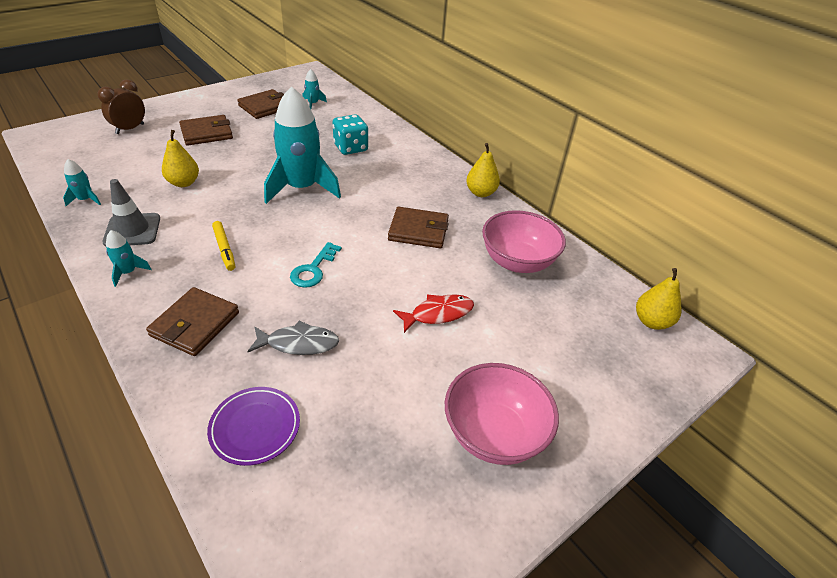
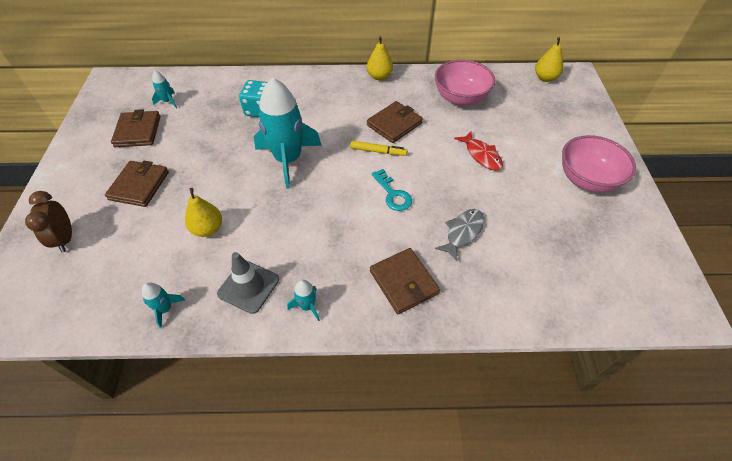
camera: 50 degrees left, 10 degrees up
(224, 249) = (327, 234): yellow marker -> yellow marker (378, 151)
(255, 427) = (523, 283): purple plate -> none
(438, 314) = (481, 155): red fish -> red fish turned 135 degrees clockwise

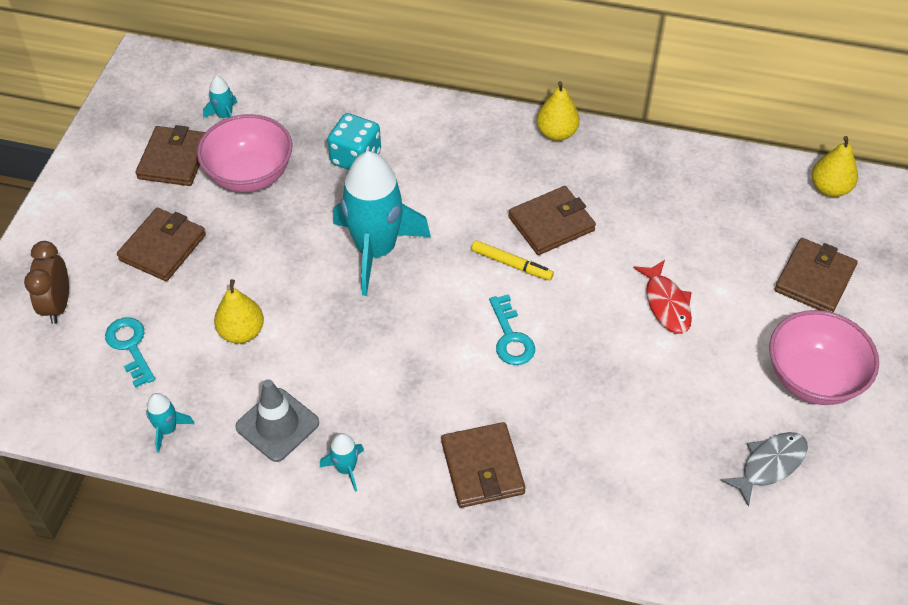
camera: 15 degrees right, 0 degrees up
(126, 256) = (130, 347): none -> turquoise key
(460, 98) = (672, 198): pink bowl -> pink bowl (250, 175)
(462, 232) = (590, 417): grey fish -> grey fish (769, 465)
(560, 125) = (814, 279): none -> brown wallet

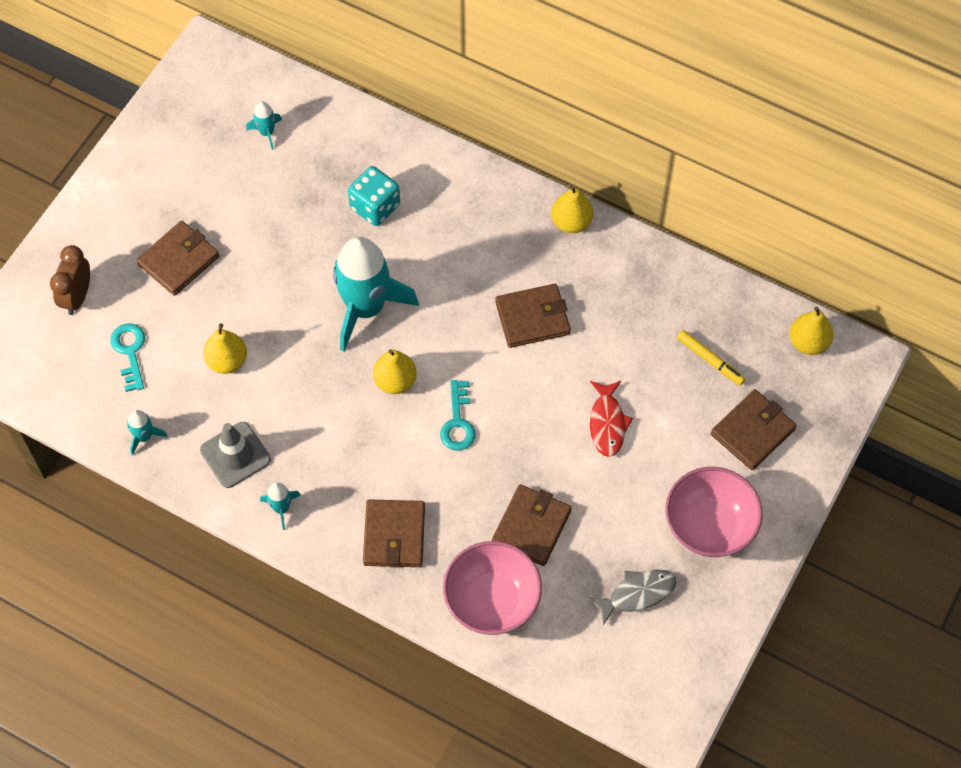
camera: 15 degrees right, 10 degrees up
(174, 159) = (209, 169): brown wallet -> brown wallet (531, 527)
(250, 175) = (274, 202): pink bowl -> pink bowl (492, 601)
(430, 312) = (395, 381): none -> yellow pear
(511, 264) = (482, 351): yellow marker -> yellow marker (710, 360)

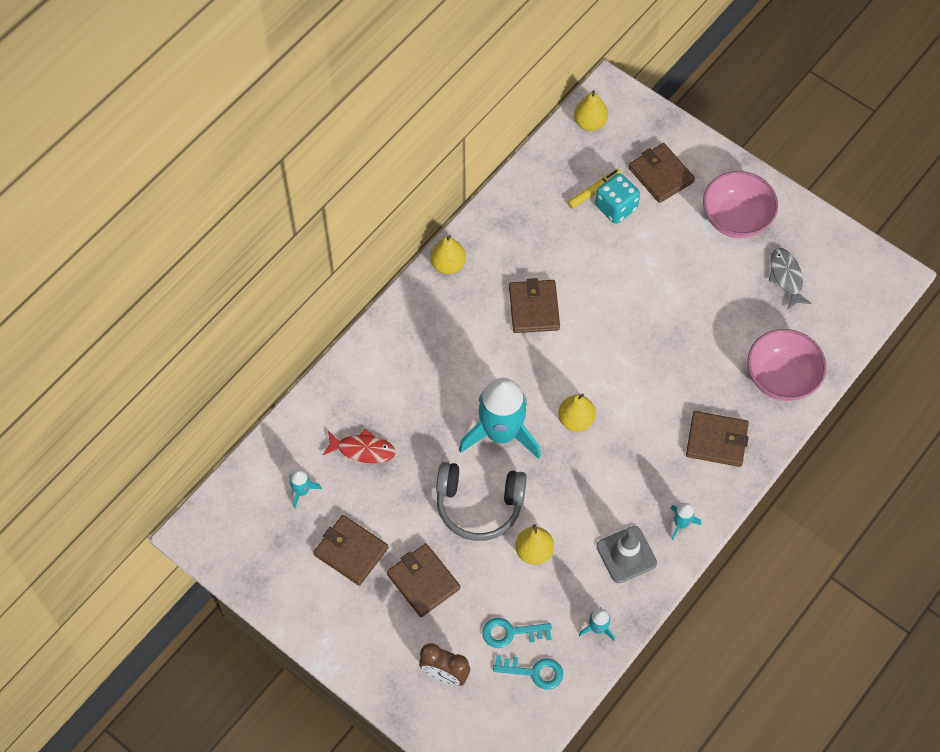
camera: 80 degrees left, 0 degrees up
(274, 299) = (479, 505): none -> grey headphones
(375, 206) = (401, 412): turquoise dice -> turquoise dice (616, 207)
(458, 422) = (621, 378): turquoise key -> turquoise key (534, 672)
(531, 527) = (721, 340): brown wallet -> brown wallet (351, 551)
(607, 423) = (638, 271): red fish -> red fish (362, 450)

